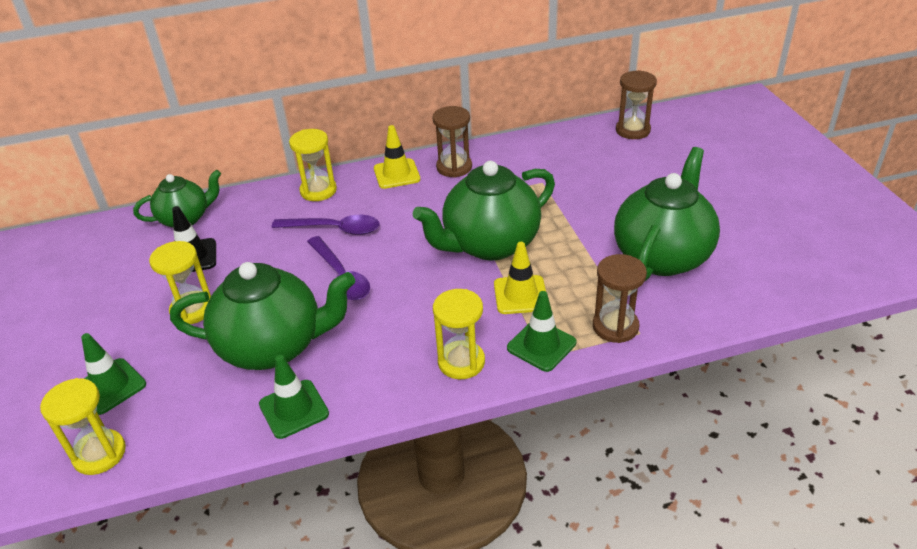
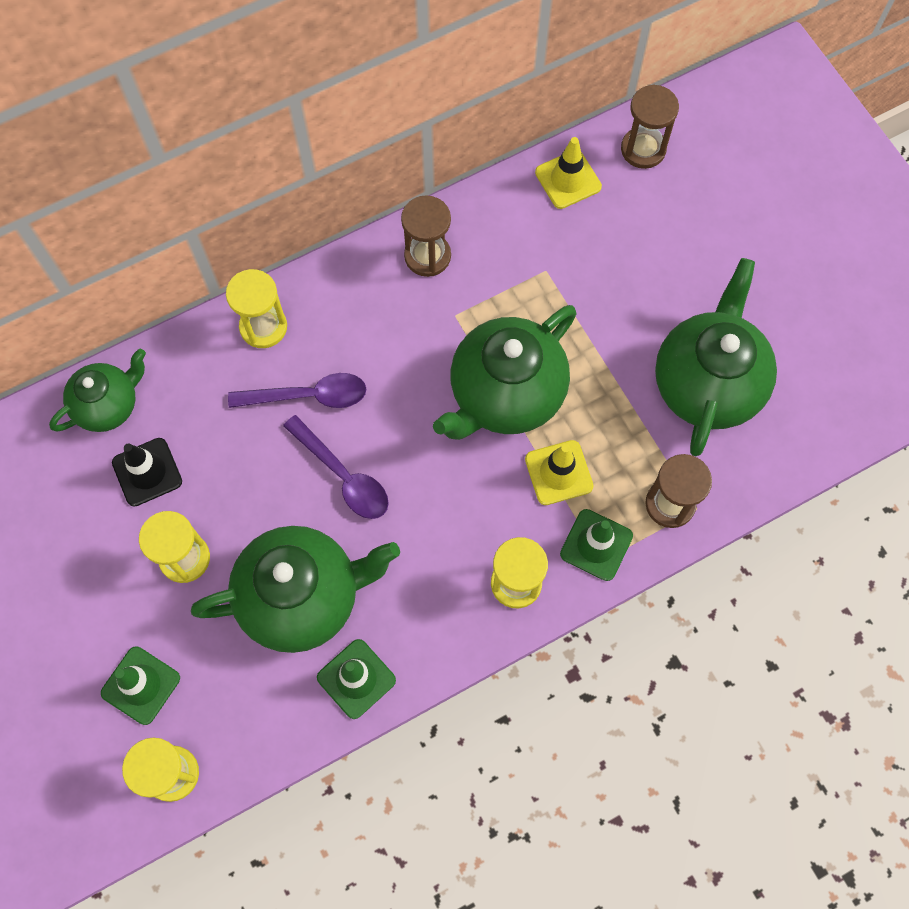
camera: 15 degrees left, 30 degrees up
(396, 174) = (356, 280): yellow traffic cone -> yellow traffic cone (568, 179)

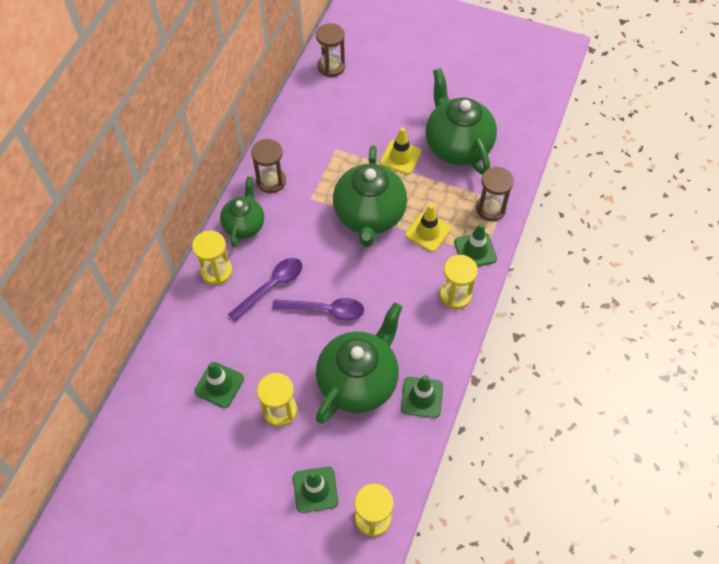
camera: 40 degrees left, 10 degrees down
(108, 405) = (166, 368): green teapot -> green teapot (244, 225)
(147, 472) = (219, 385): black traffic cone -> green traffic cone
(568, 179) = (308, 102): yellow traffic cone -> yellow traffic cone (400, 157)

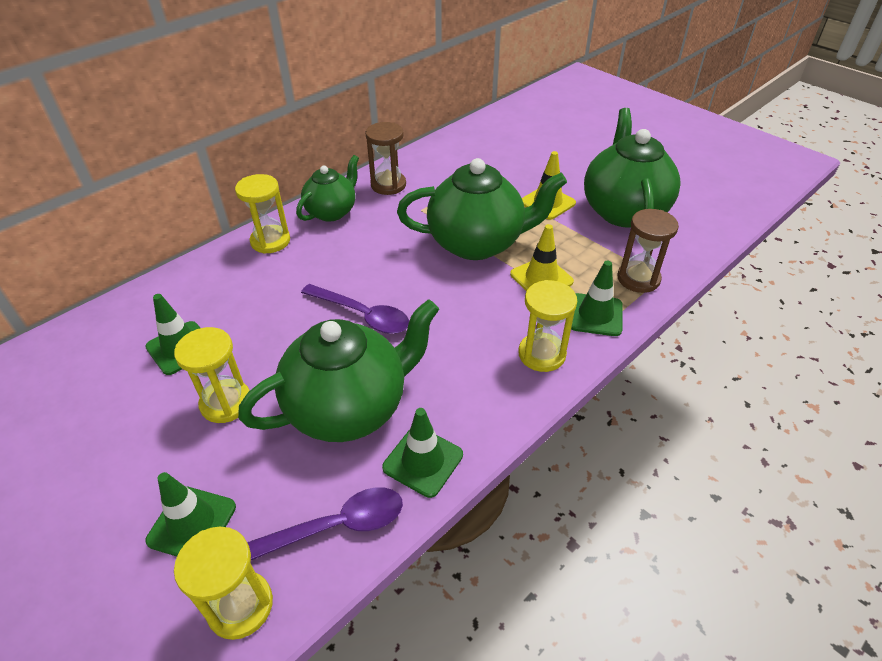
camera: 25 degrees right, 15 degrees down
(272, 286) = (318, 272): purple spoon -> purple spoon (335, 527)
(331, 67) = (514, 118): brown hourglass -> none
(369, 216) = (477, 243): green teapot -> green teapot turned 120 degrees counterclockwise

